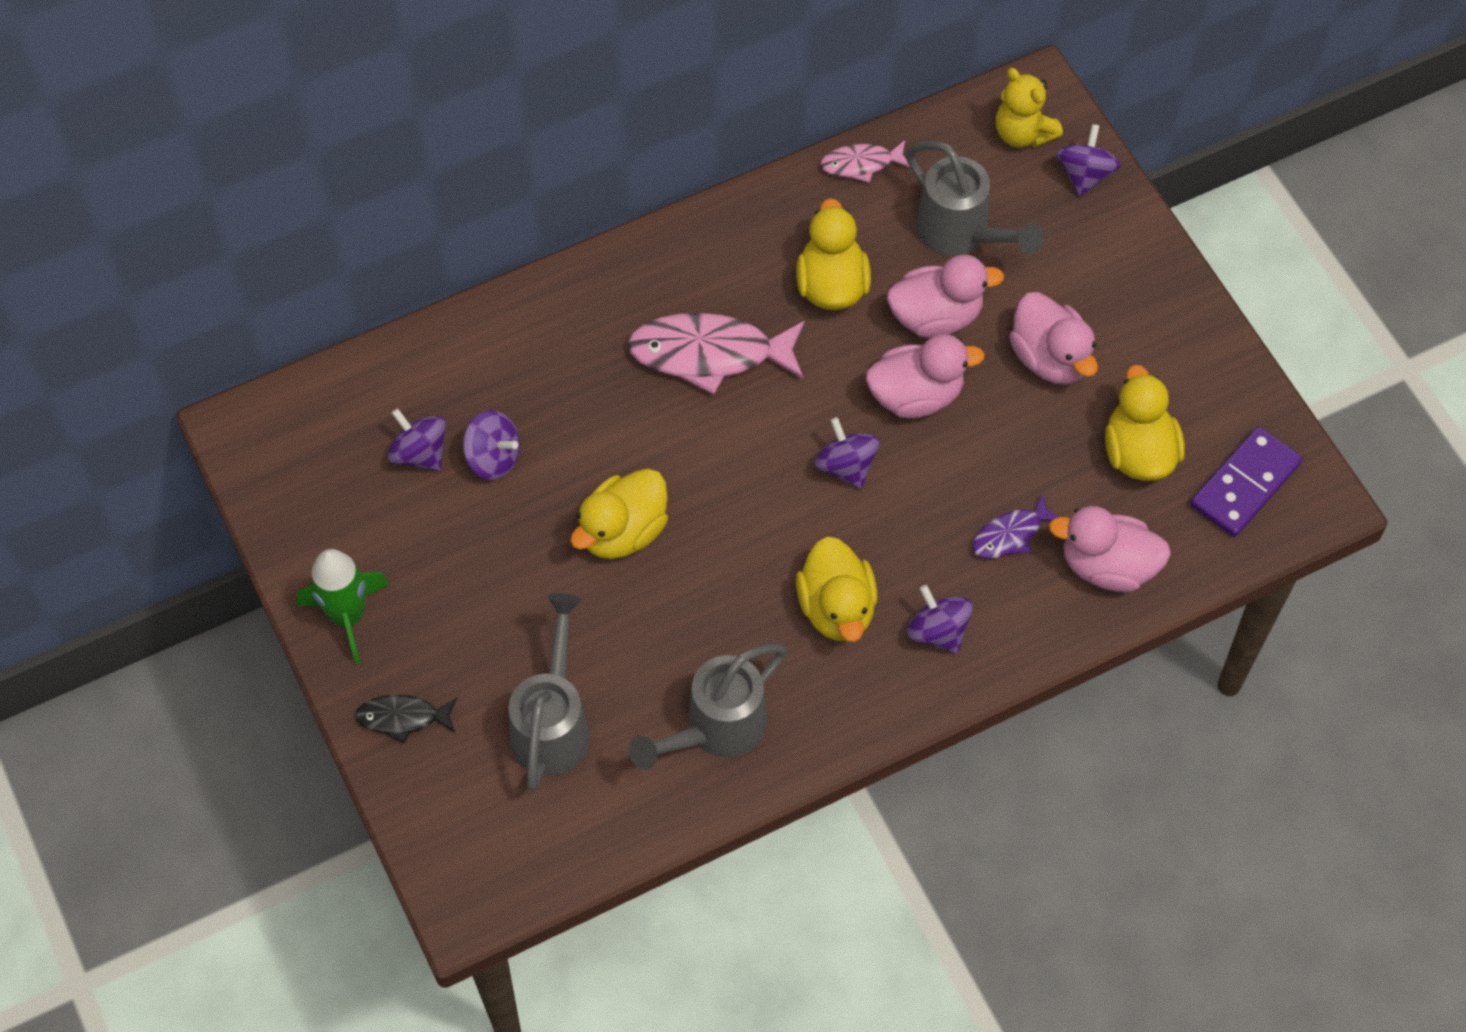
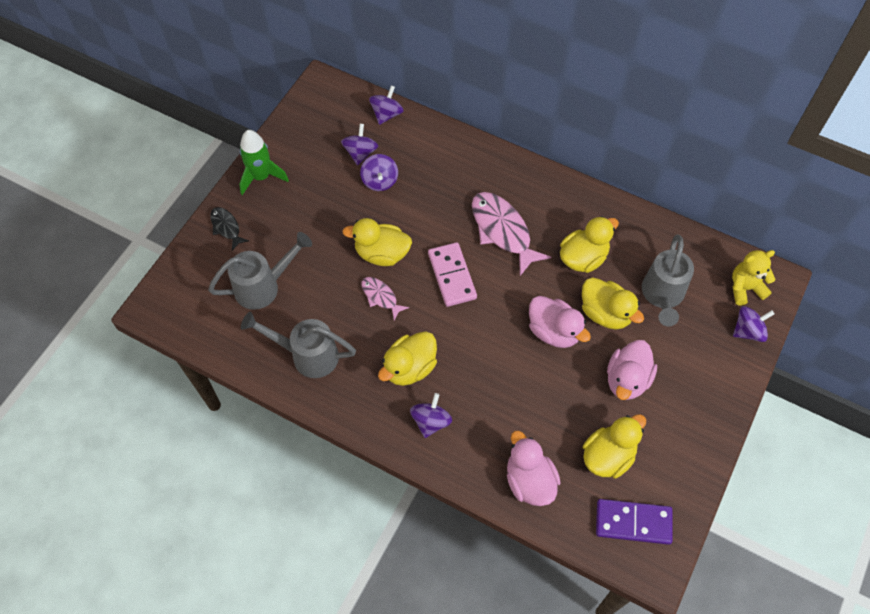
camera: 55 degrees right, 0 degrees up
(732, 464) = (452, 276): none -> pink domino
(846, 466) = (490, 324): purple spinning top -> purple spinning top (386, 114)
(861, 164) = (661, 229): pink fish -> pink fish (381, 297)
(936, 317) = (605, 313): pink duck -> yellow duck
(1011, 534) = (511, 422): purple fish -> none
(1022, 133) = (745, 288): yellow teddy bear -> yellow teddy bear turned 60 degrees clockwise

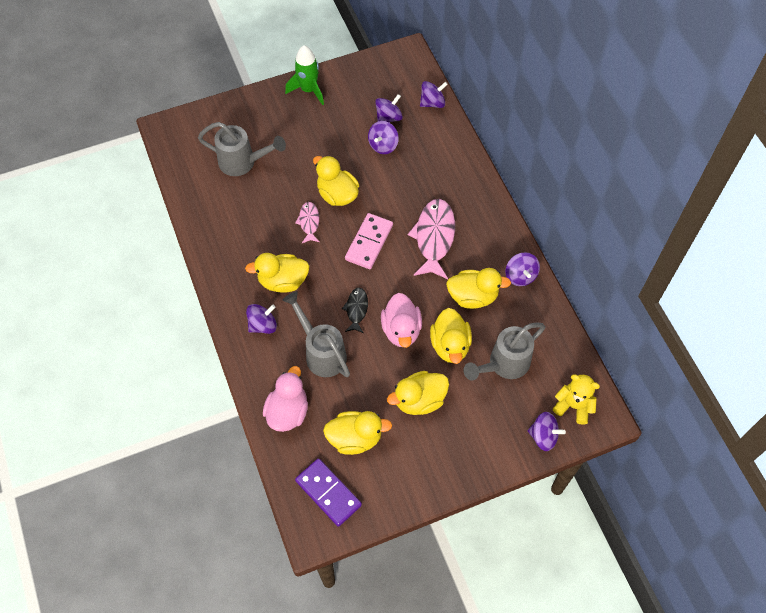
camera: 40 degrees right, 0 degrees up
(226, 227) = (256, 108): black fish -> black fish (356, 309)
(307, 355) = (228, 225): grey watering can -> grey watering can (321, 352)
(603, 212) = (520, 276): none -> purple spinning top
(627, 380) = (419, 400): pink duck -> yellow duck

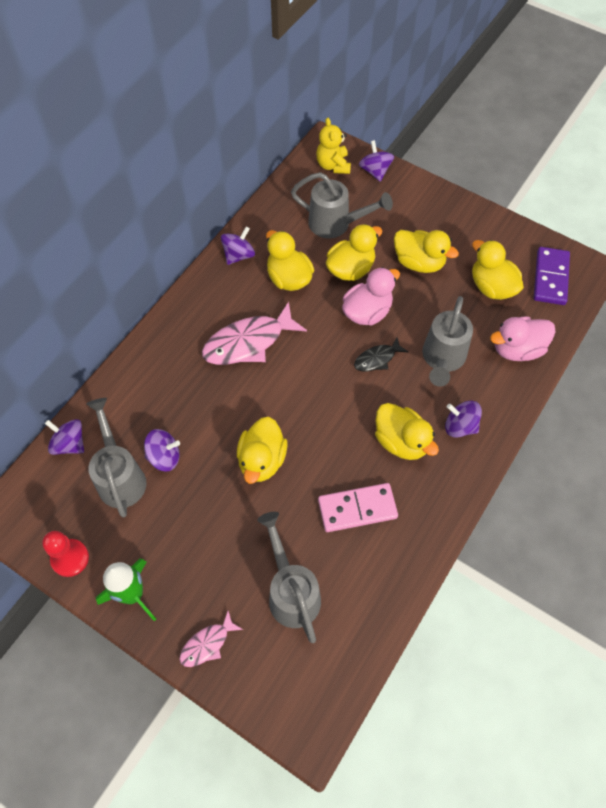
camera: 125 degrees left, 0 degrees up
(309, 222) = (316, 464): pink fish -> pink fish (207, 644)
(355, 72) = (70, 558): none -> red pawn
(369, 242) = (297, 394): pink domino -> pink domino (357, 509)
(388, 117) = (120, 476): purple spinning top -> grey watering can

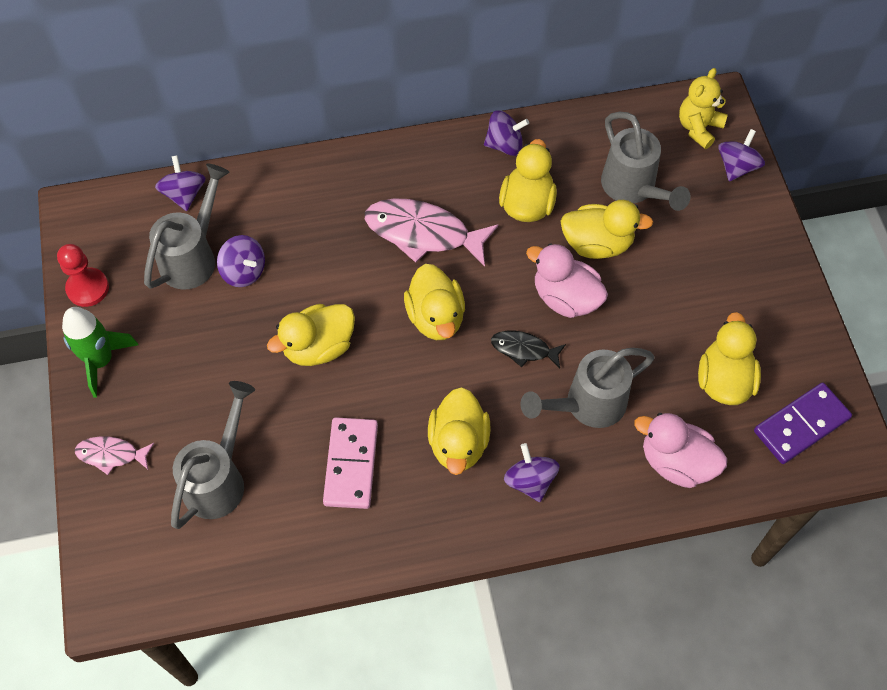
camera: 45 degrees right, 0 degrees up
(357, 509) = (351, 464): pink domino -> pink domino turned 60 degrees clockwise
(367, 312) = (565, 298): pink duck -> pink duck turned 150 degrees counterclockwise
(419, 262) = (674, 294): yellow duck -> yellow duck (436, 317)

